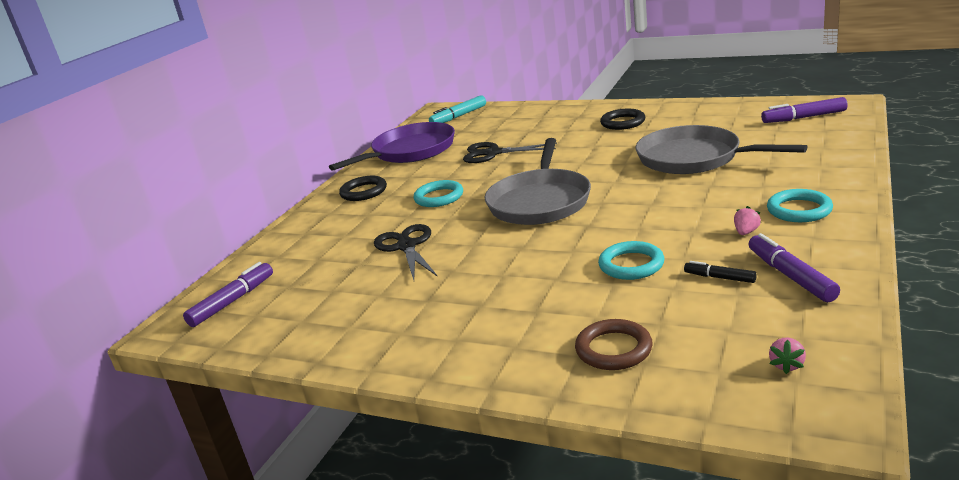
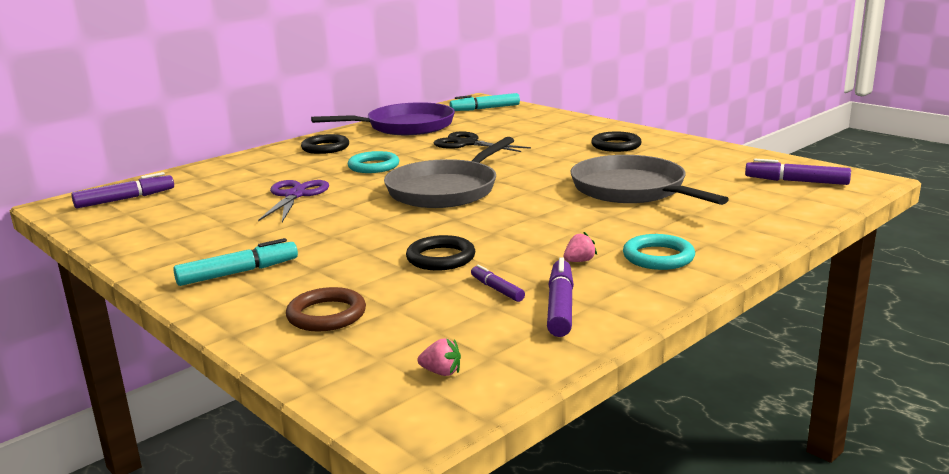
camera: 20 degrees right, 5 degrees down
(406, 246) = (295, 195): black scissors -> purple scissors
(470, 337) = (238, 273): none -> turquoise marker
(631, 265) = (441, 258): turquoise ring -> black ring
(719, 277) = (497, 289): black marker -> purple marker
(787, 365) = (441, 372): pink strawberry -> pink strawberry turned 120 degrees counterclockwise

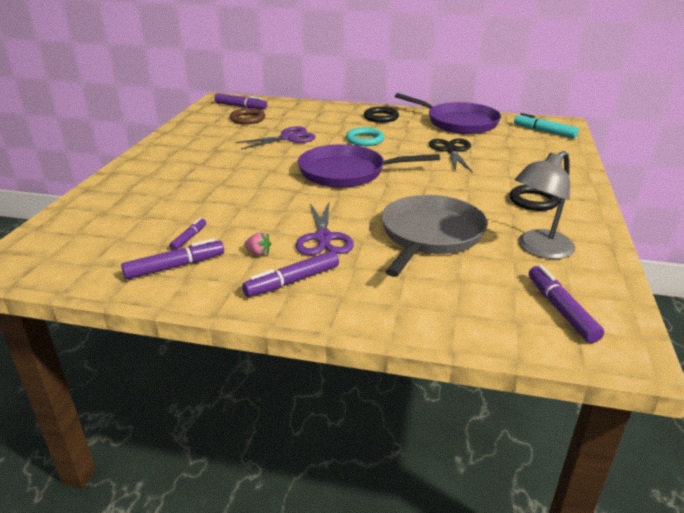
camera: 55 degrees right, 10 degrees up
(238, 273) = (164, 164): turquoise marker -> none
(326, 315) = (123, 202): brown ring -> brown ring (247, 119)
(441, 258) = (226, 207): black ring -> none
(441, 372) = (64, 255): pink strawberry -> none
(445, 190) = (346, 172): grey pan -> purple pan
(584, 228) = (323, 238): none -> purple scissors
(658, 257) = (292, 281): turquoise ring -> purple marker
(700, 164) = (538, 249): none -> grey lamp

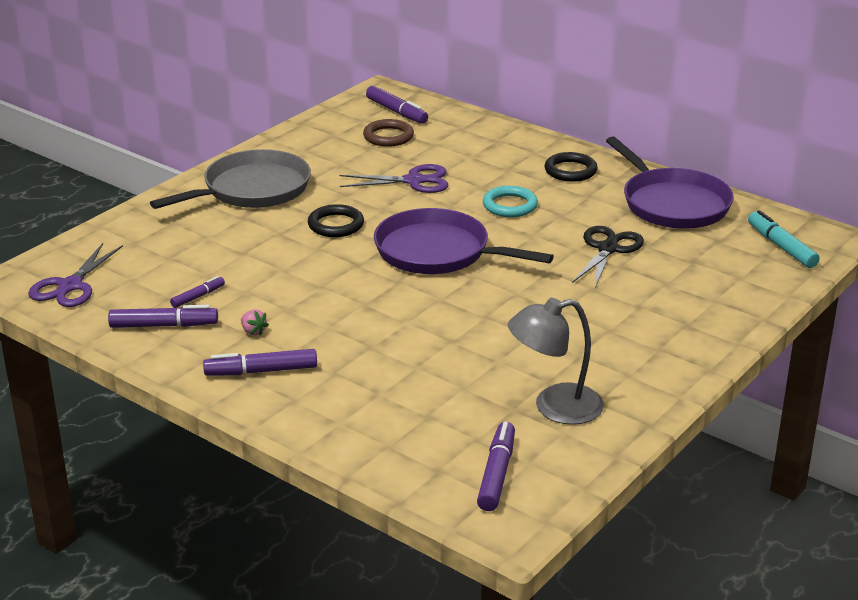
camera: 25 degrees right, 0 degrees up
(323, 238) = (333, 332): purple scissors -> purple scissors (70, 286)
(430, 235) = (451, 358): grey pan -> grey pan (252, 189)
(533, 201) = (625, 348): black ring -> black ring (336, 225)

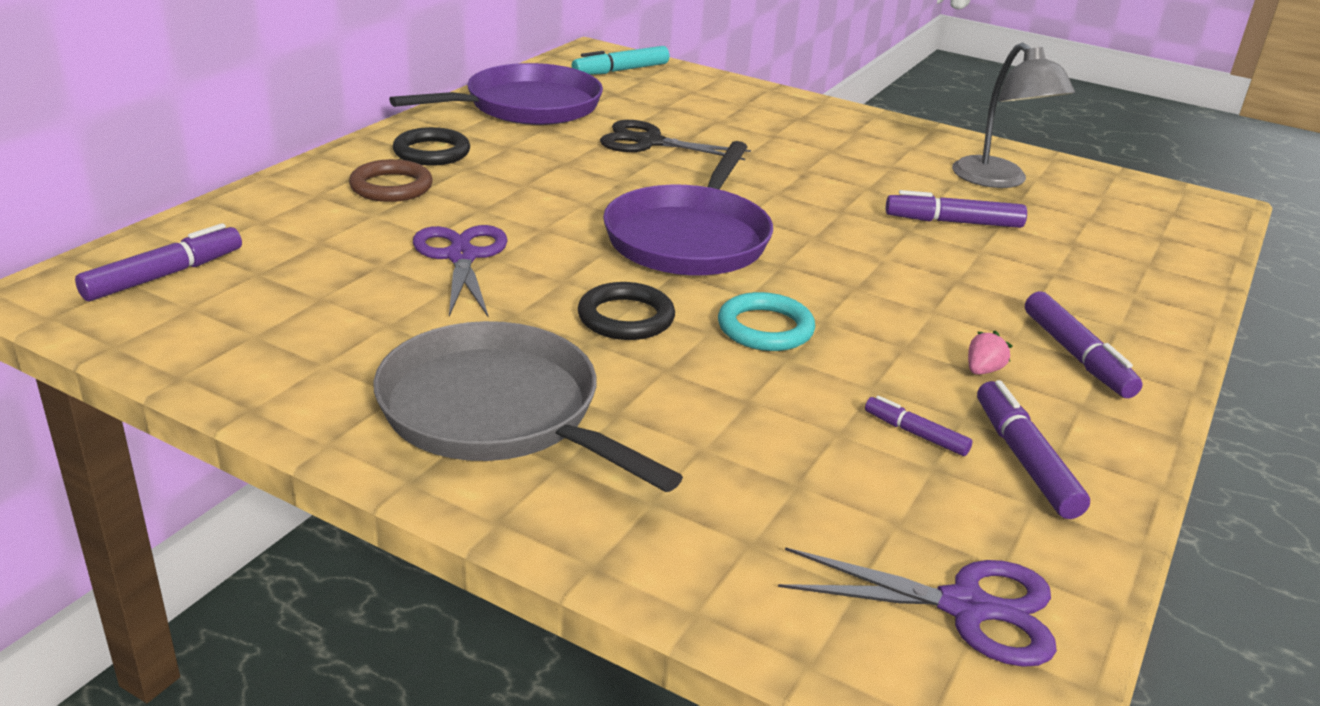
camera: 100 degrees left, 0 degrees up
(388, 136) = (278, 281): brown ring -> brown ring (391, 187)
(497, 474) = (1137, 209): purple marker -> purple marker (953, 222)
(510, 205) = (541, 191): turquoise ring -> turquoise ring (765, 328)

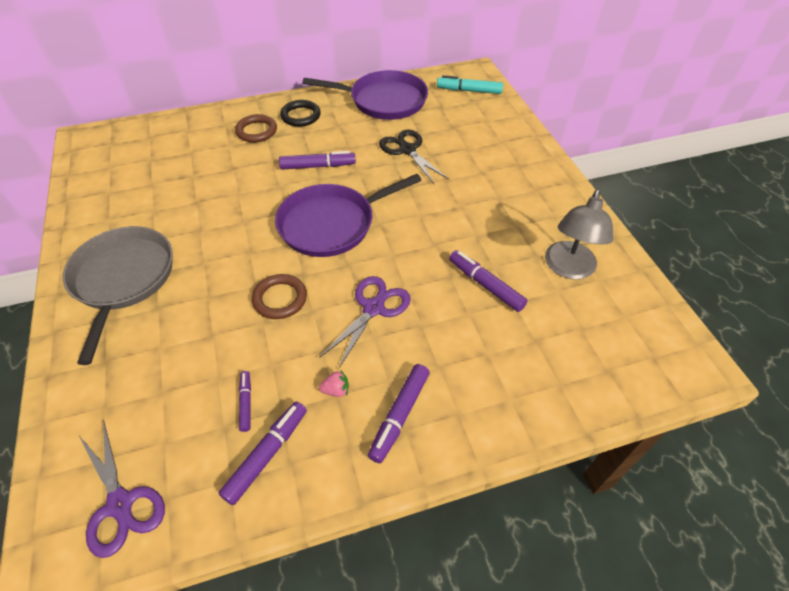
camera: 45 degrees right, 20 degrees up
(164, 275) = (123, 146): purple marker -> purple marker (318, 166)
(461, 257) = (226, 186): purple scissors -> purple scissors (373, 308)
(626, 318) = (235, 257): black ring -> none
(765, 328) = (280, 299): turquoise ring -> brown ring

